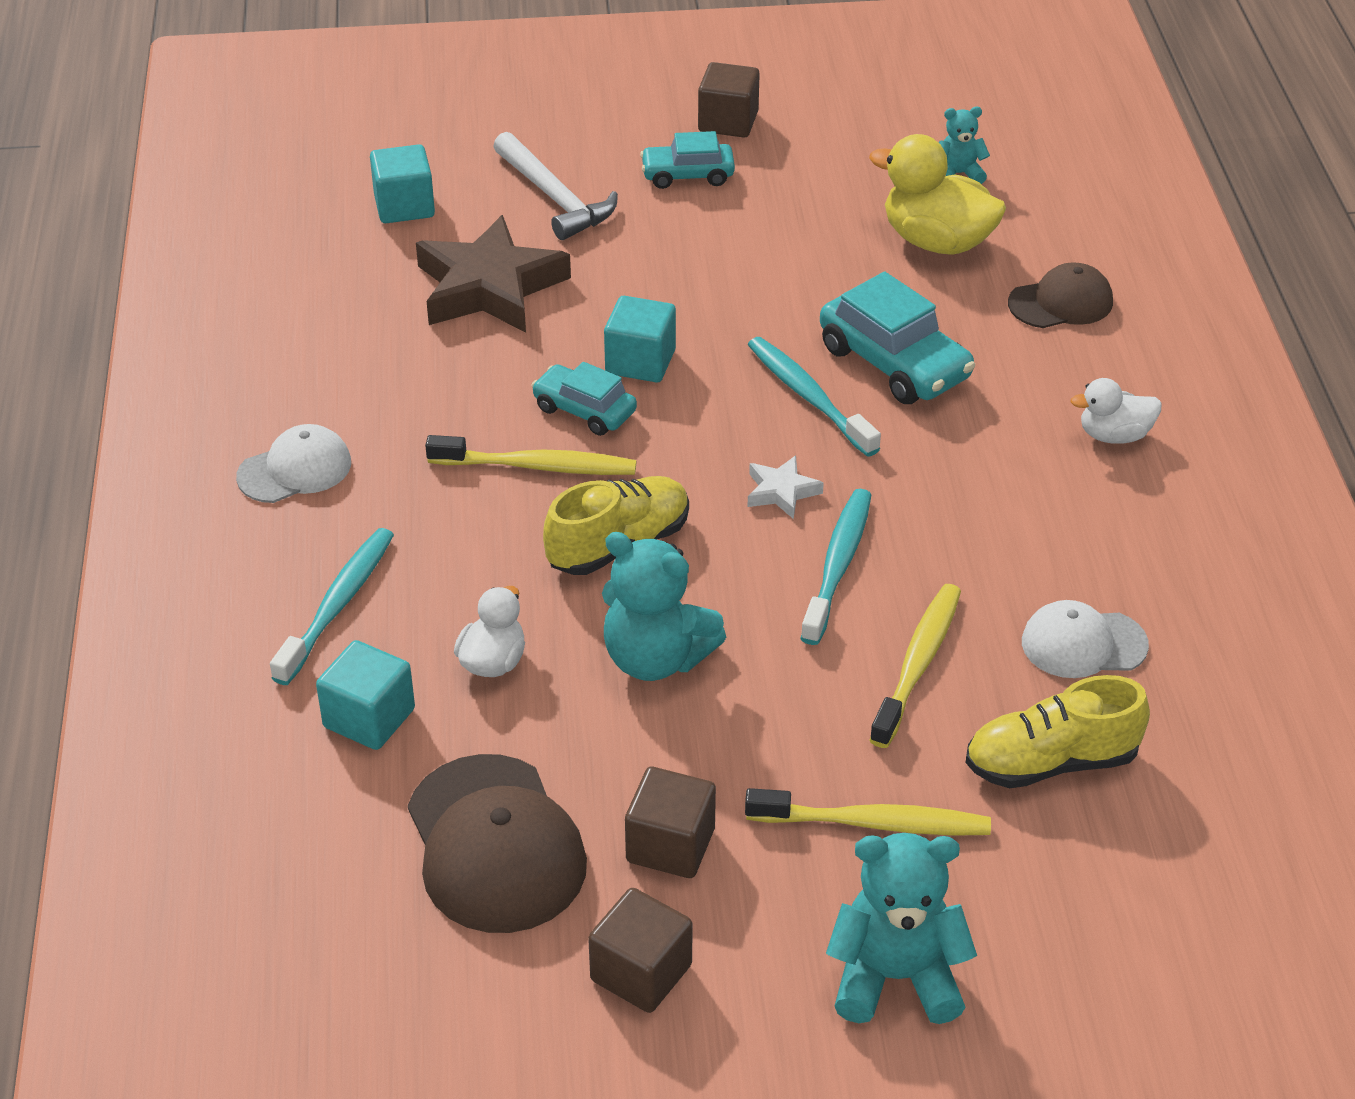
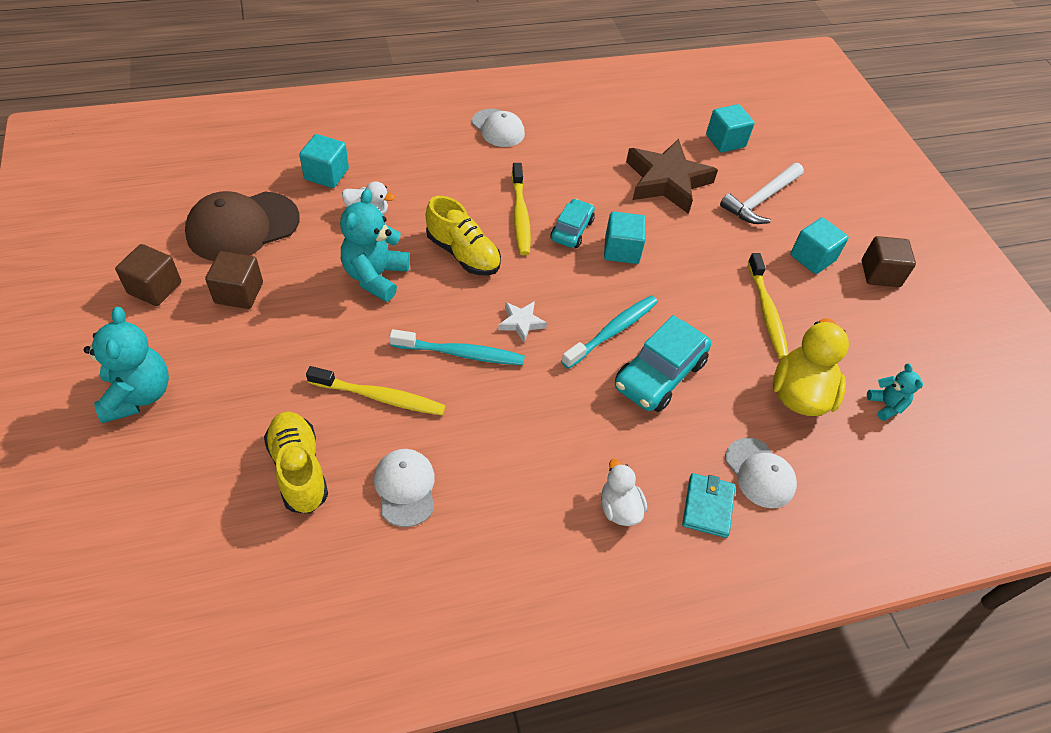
camera: 75 degrees right, 10 degrees up
(337, 605) = (403, 154): turquoise toothbrush -> none
(687, 175) = (812, 258): turquoise car -> turquoise cube
(873, 823) = (251, 380): yellow toothbrush -> yellow toothbrush (767, 312)
(1061, 302) = (760, 473): brown cap -> white cap
(1111, 357) = (707, 507): none -> turquoise wallet

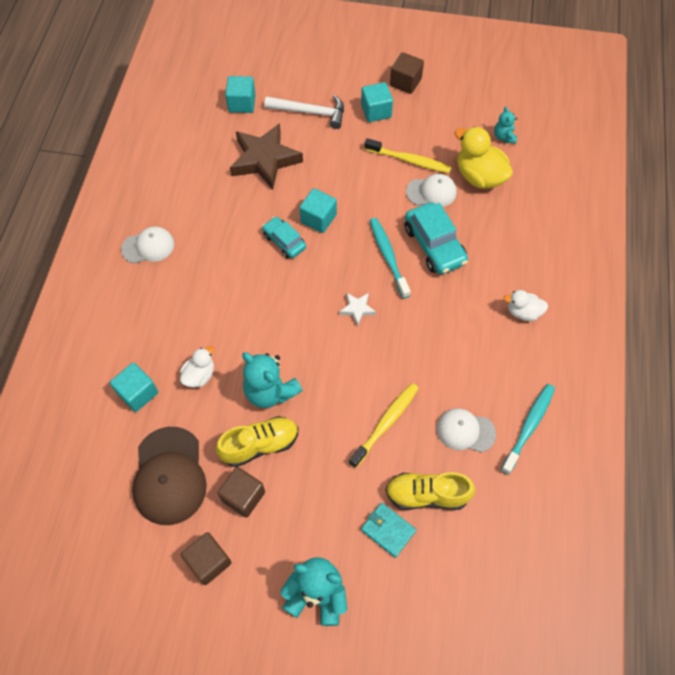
camera: 60 degrees left, 10 degrees up
(461, 353) = (368, 358): turquoise toothbrush -> turquoise toothbrush (528, 427)
(463, 254) = (275, 322): yellow shoe -> yellow shoe (260, 445)
(520, 215) = (253, 269): yellow toothbrush -> none
(707, 507) = (538, 264): turquoise wallet -> turquoise wallet (388, 530)
(760, 200) = (310, 112): white hammer -> white hammer turned 60 degrees counterclockwise
(760, 473) = (526, 226): white cap -> white cap (431, 192)
(886, 405) = (504, 137): turquoise teddy bear -> turquoise teddy bear turned 105 degrees counterclockwise

